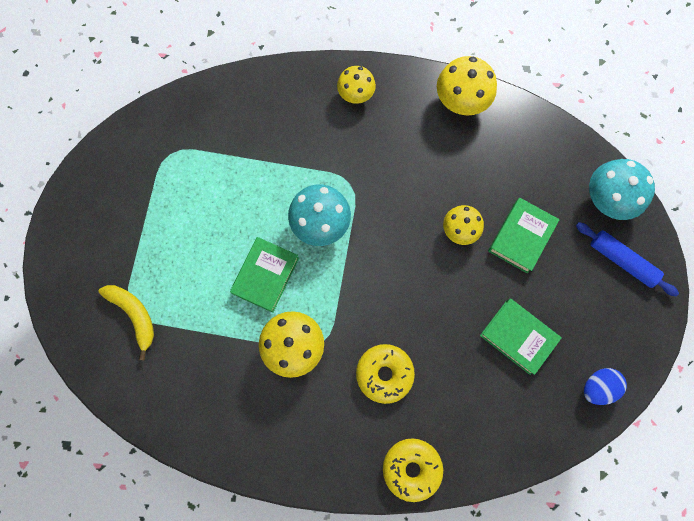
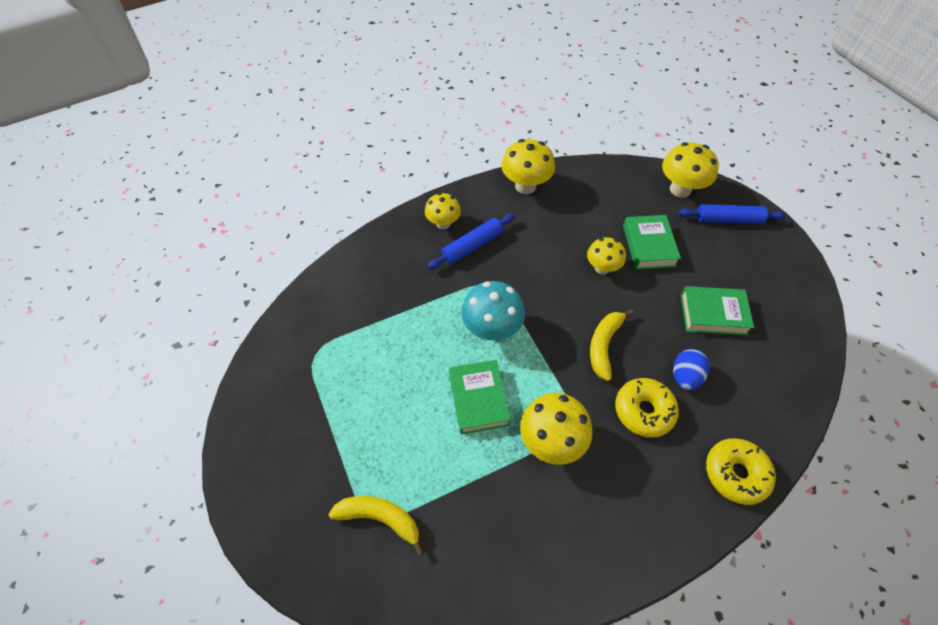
camera: 35 degrees left, 20 degrees down
(364, 134) = (472, 246): none -> blue rolling pin
(399, 300) = (604, 346): none -> yellow banana
(597, 386) = (799, 311): blue egg -> blue egg (685, 376)
(606, 199) = (680, 189): turquoise mushroom -> yellow mushroom

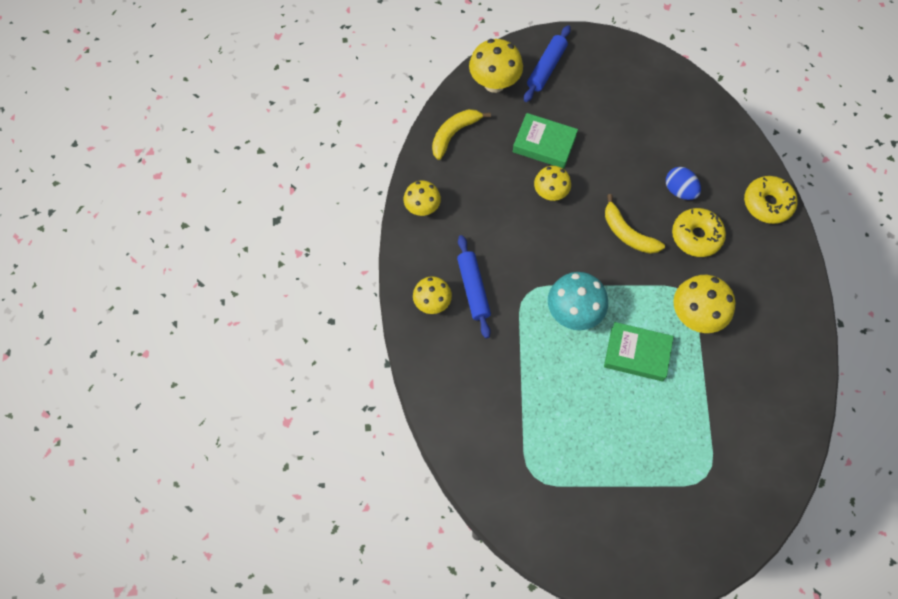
camera: 65 degrees left, 10 degrees up
(380, 518) = (710, 472): yellow banana -> yellow banana (454, 134)
(525, 186) = (422, 208): yellow mushroom -> yellow mushroom, size x0.65
(713, 314) = (633, 137): green book -> none

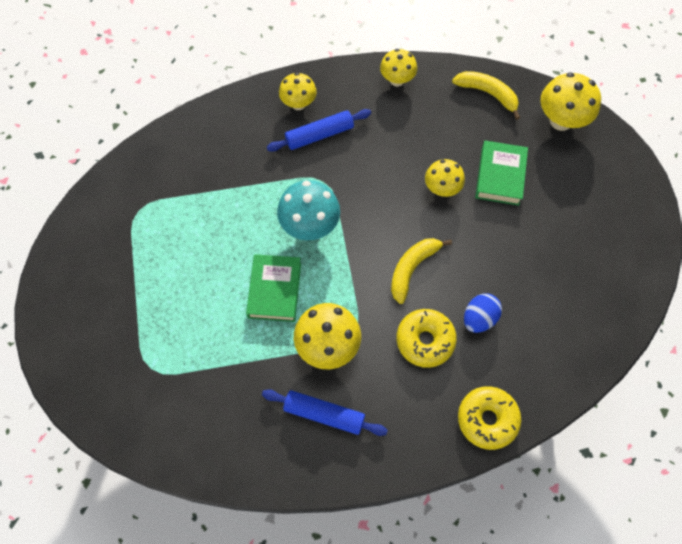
camera: 80 degrees right, 0 degrees up
(546, 68) = (597, 167): blue rolling pin -> blue rolling pin (324, 414)

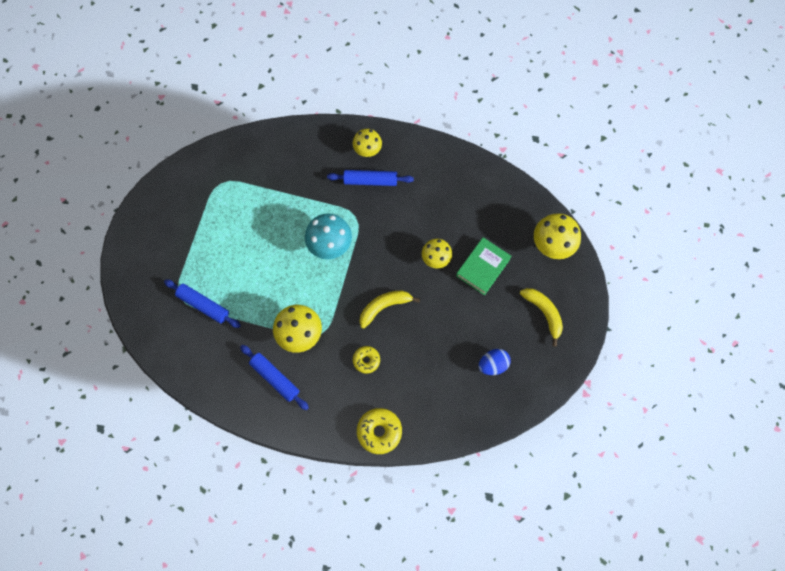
camera: 25 degrees right, 5 degrees up
(187, 365) = (203, 305): none -> blue rolling pin
(275, 290) = (284, 280): green book -> none
(397, 80) = (448, 162): yellow mushroom -> none
(425, 340) = (366, 360): yellow donut -> yellow donut, size x0.62
(479, 318) = (411, 362): blue egg -> blue egg (493, 364)
(487, 93) = (509, 201): yellow banana -> yellow banana (544, 313)

